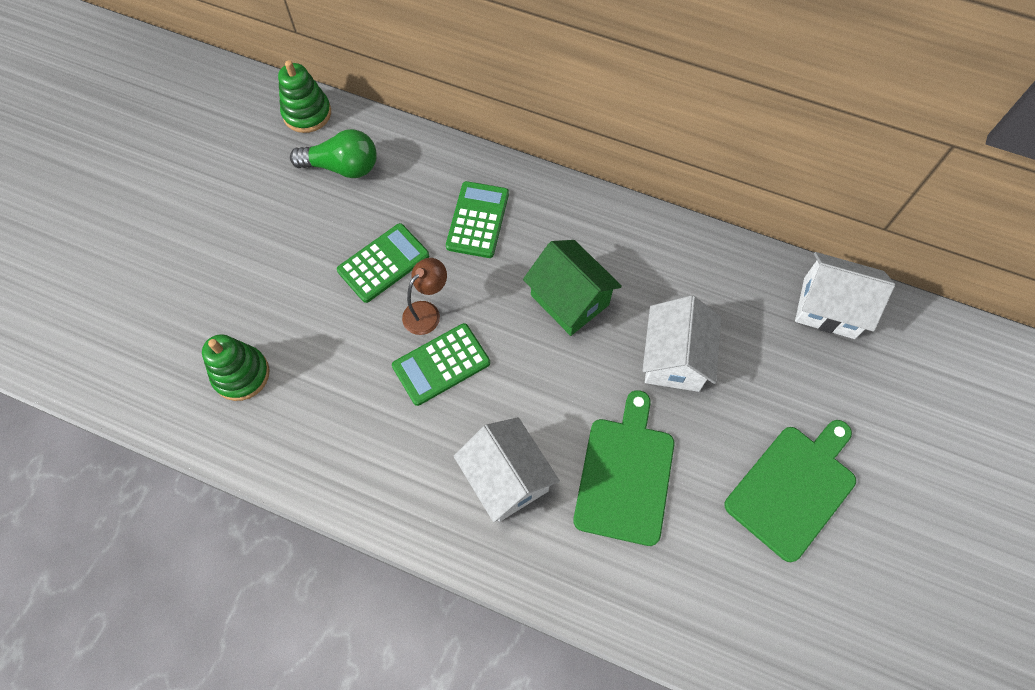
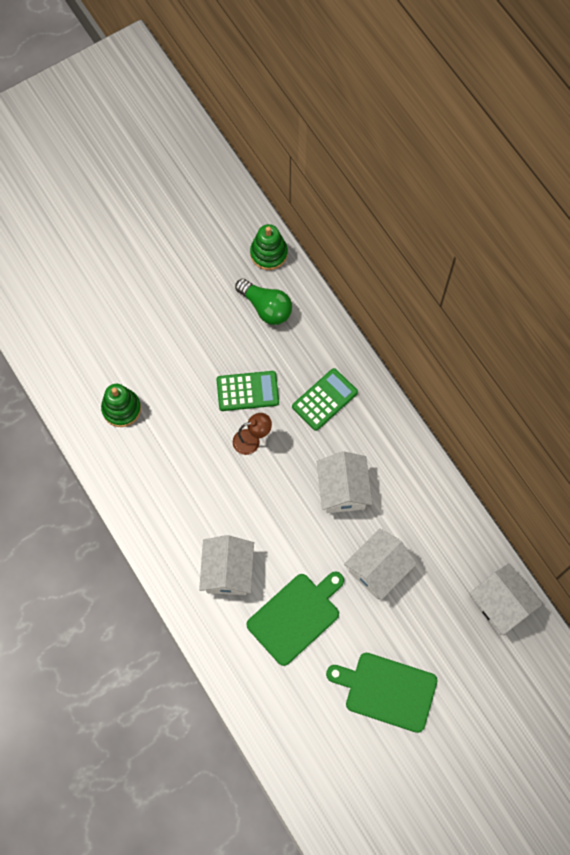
camera: 35 degrees right, 5 degrees up
(441, 364) = (238, 479): green calculator -> none
(569, 300) = (342, 490): green house -> white house
(793, 488) = (387, 691): green cutting board -> green cutting board turned 150 degrees counterclockwise

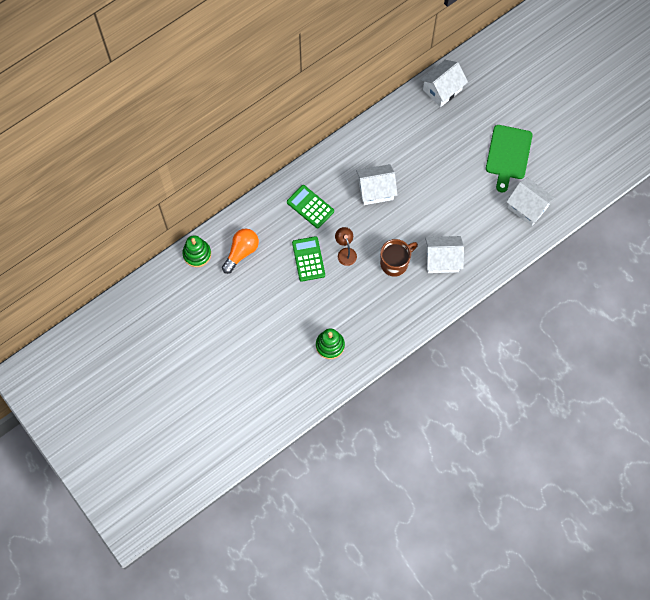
camera: 95 degrees left, 0 degrees up
(229, 505) = (395, 263): none -> brown mug
(266, 307) = (241, 252): green light bulb -> orange light bulb
(296, 616) = (467, 213): green cutting board -> none
(378, 569) = (428, 164): white house -> white house (527, 207)

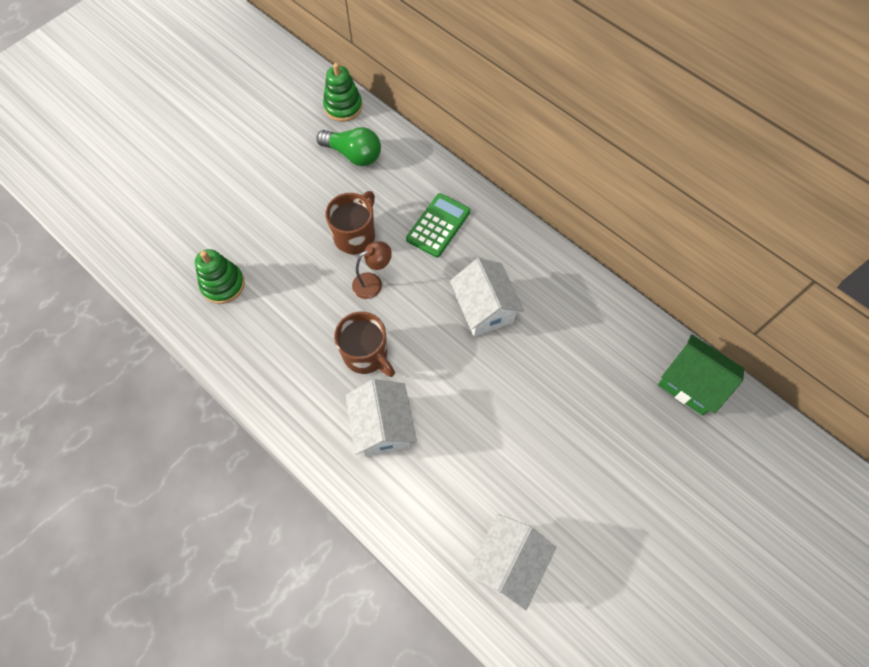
camera: 80 degrees right, 5 degrees down
(241, 252) = (353, 154): orange light bulb -> green light bulb
(308, 259) = (355, 236): green calculator -> brown mug
(442, 89) = (691, 383): white house -> green house
(508, 155) = (602, 514): green cutting board -> none

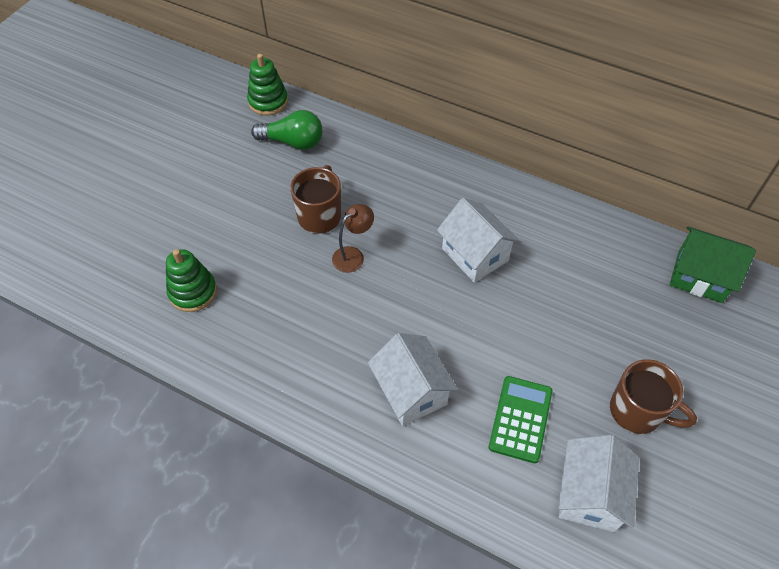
camera: 15 degrees left, 10 degrees down
(366, 355) = (370, 325): brown mug -> brown mug (637, 411)
(438, 225) = (401, 188): green calculator -> green calculator (520, 419)

